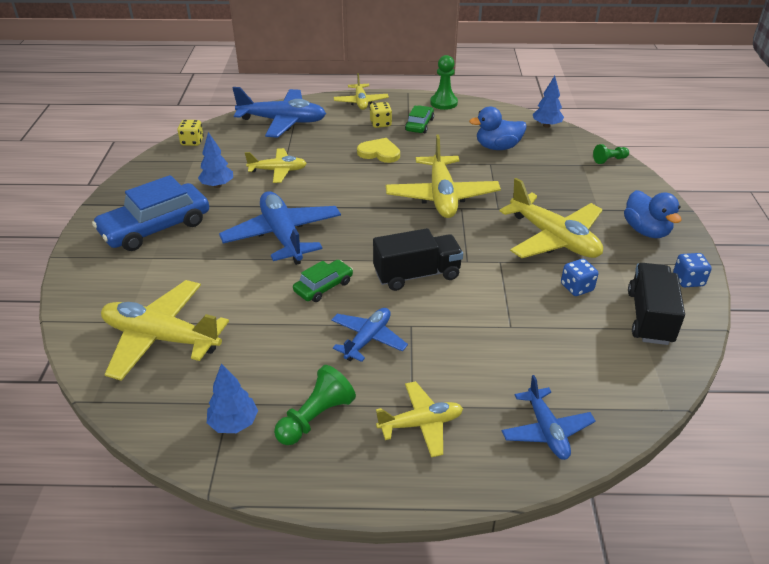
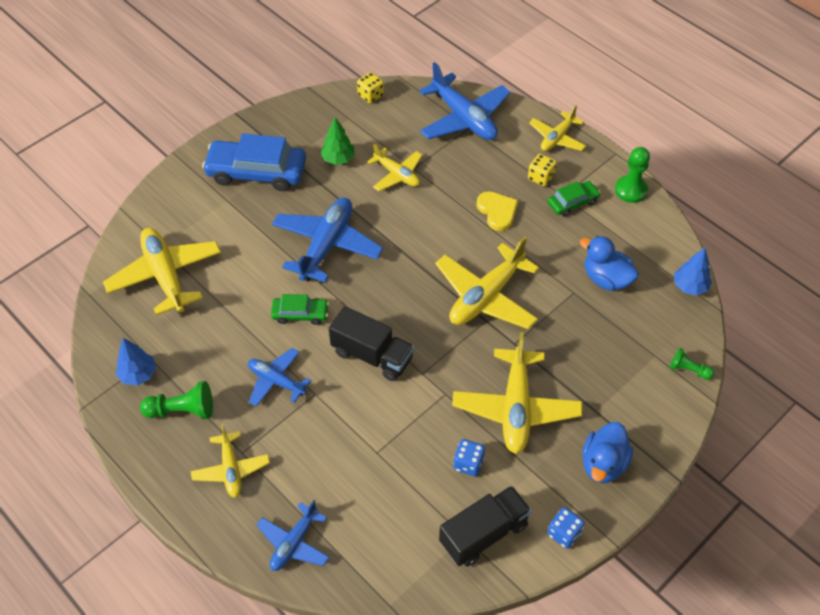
camera: 45 degrees right, 15 degrees up
(217, 185) = (338, 159): blue tree -> green tree
(368, 339) = (276, 381): blue plane -> blue plane turned 135 degrees counterclockwise
(421, 424) = (231, 469): yellow plane -> yellow plane turned 45 degrees clockwise

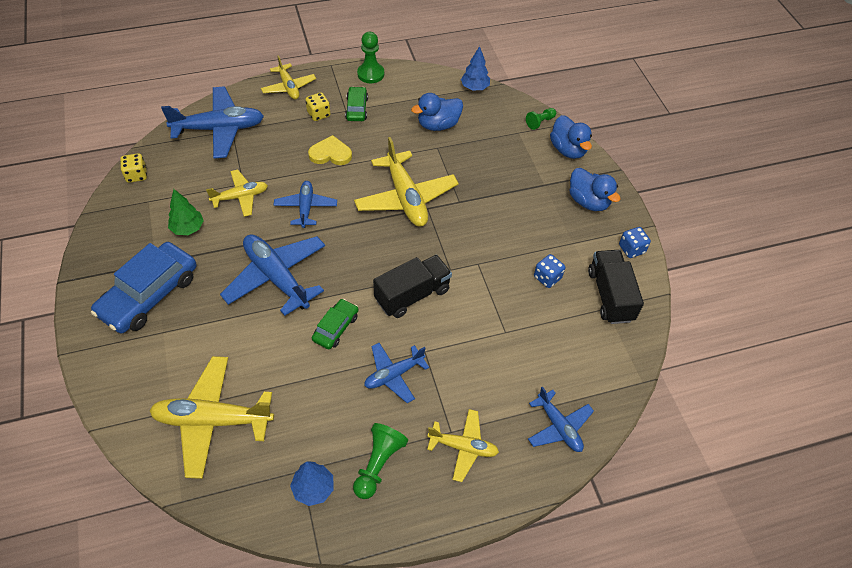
camera: 65 degrees left, 0 degrees up
(418, 226) = (306, 208): none -> blue plane
(516, 408) = (516, 227): yellow plane -> none
(667, 414) = (568, 150): none -> blue duck

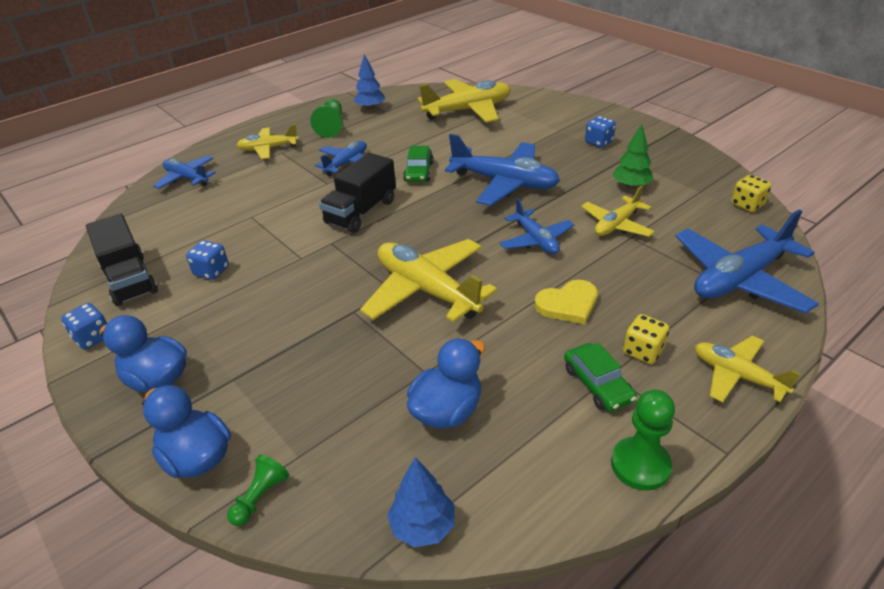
camera: 160 degrees right, 15 degrees down
(149, 295) = (598, 142): blue car -> blue dice

